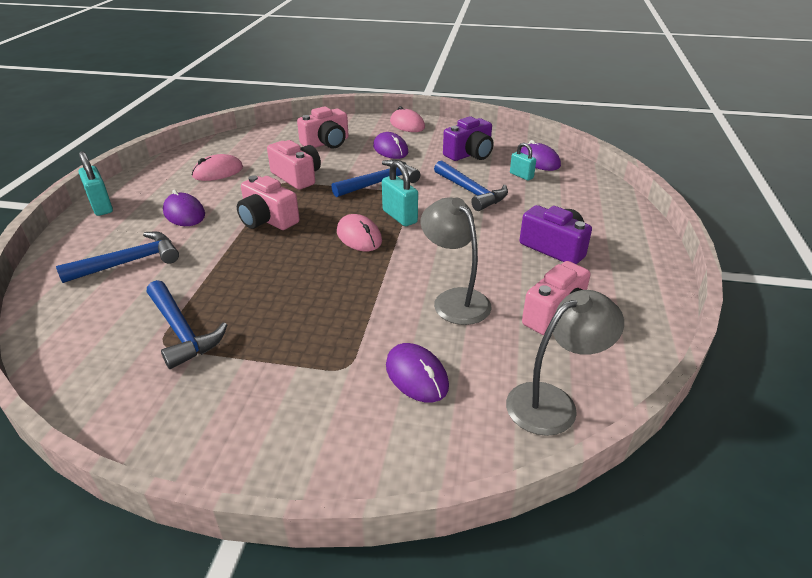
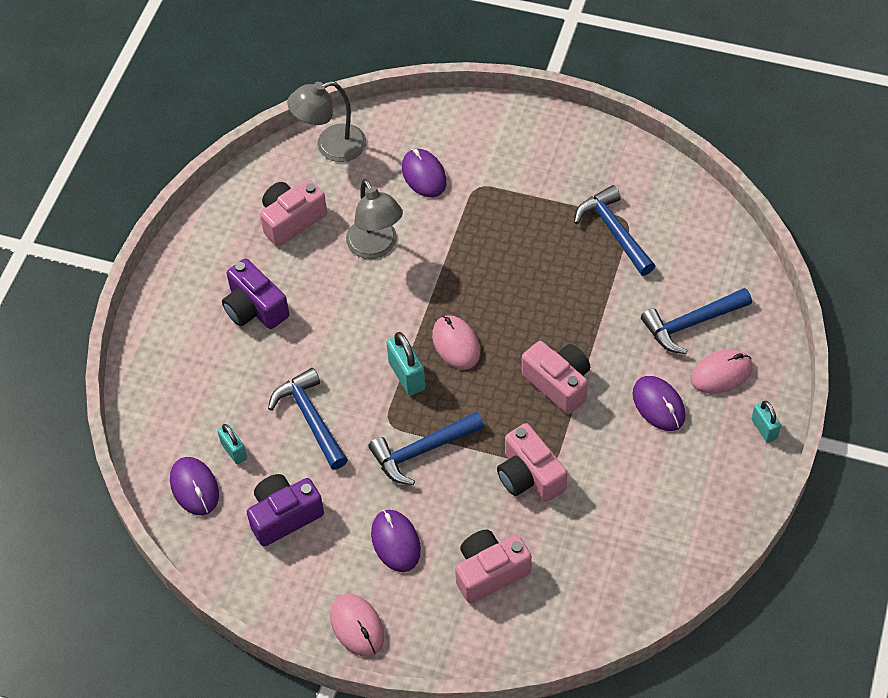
camera: 170 degrees left, 20 degrees up
(101, 206) = (764, 429): turquoise padlock -> turquoise padlock, size x0.66
(218, 172) = (639, 499): pink mouse -> pink mouse (721, 373)

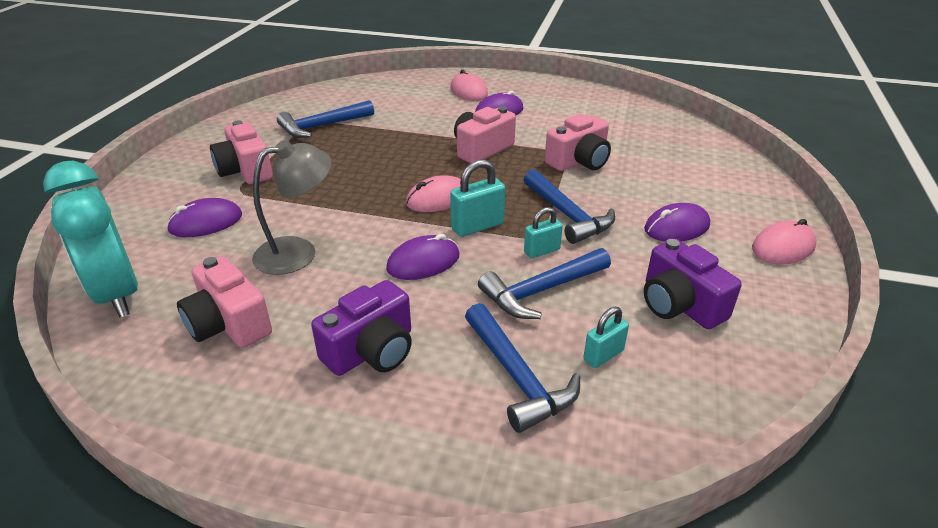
camera: 95 degrees left, 20 degrees down
(194, 487) = (671, 392): purple mouse -> purple mouse (423, 262)
(331, 147) = (117, 294): grey lamp -> turquoise clock
(490, 572) = (683, 178): pink camera -> pink camera (245, 170)
(691, 323) = (422, 100): blue hammer -> blue hammer (517, 377)
(764, 429) = (515, 80): turquoise padlock -> turquoise padlock (542, 251)

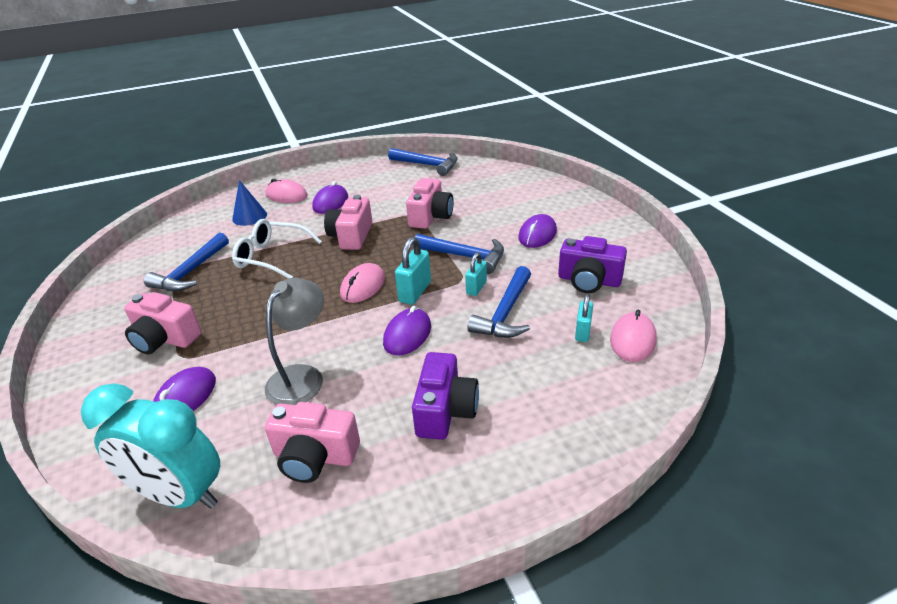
camera: 35 degrees left, 0 degrees up
(394, 139) = (271, 257): none -> white glasses
(417, 98) = (249, 216): none -> blue cone
(517, 377) = (551, 372): blue hammer -> blue hammer (427, 165)
(783, 247) = (604, 220): pink mouse -> pink mouse (633, 340)

